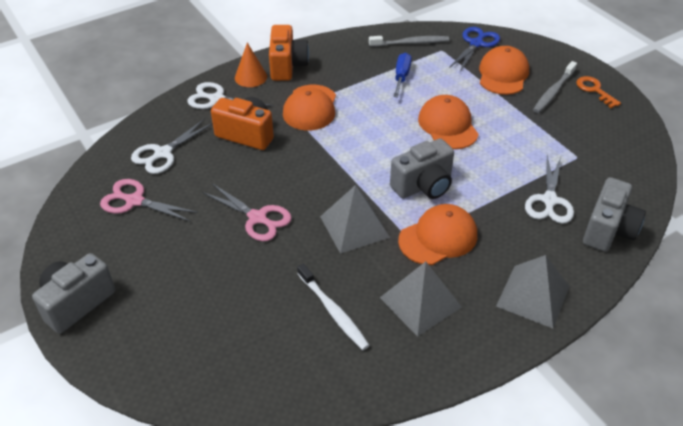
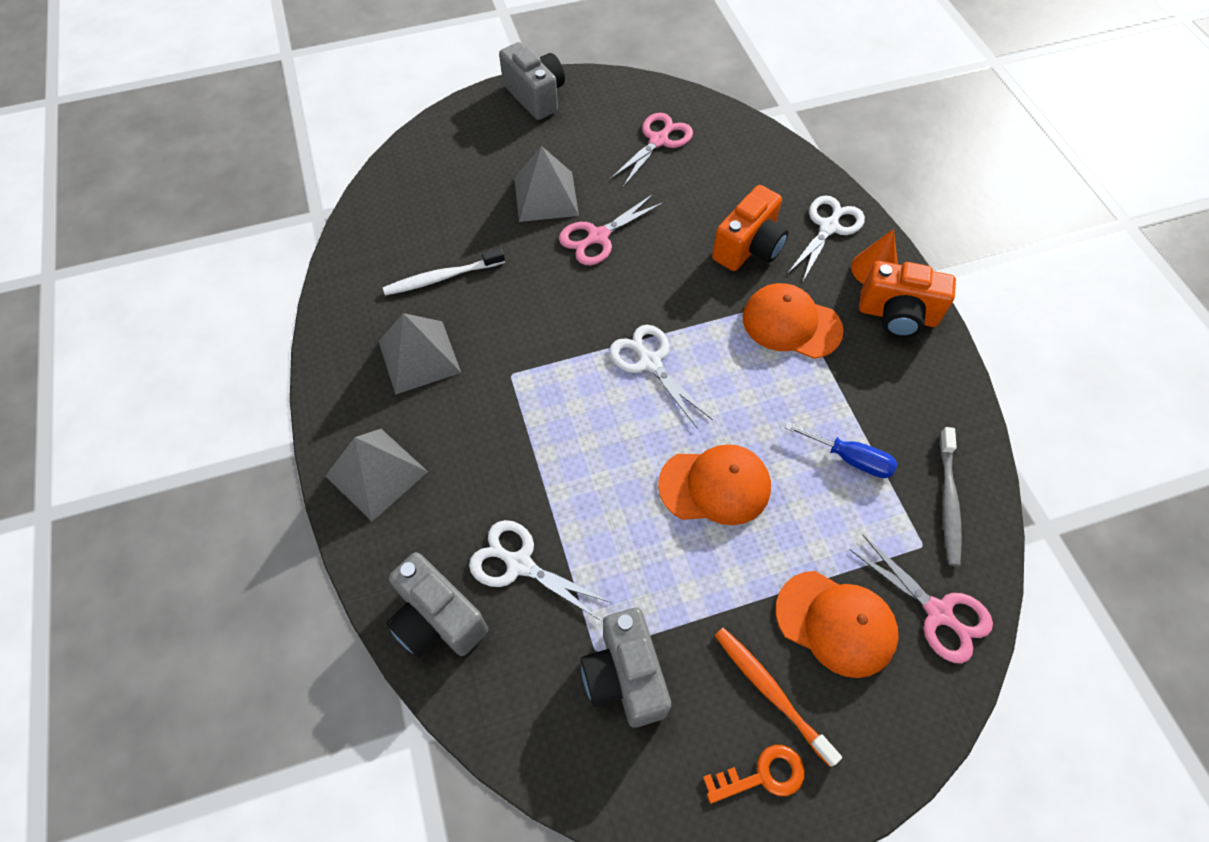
camera: 105 degrees right, 15 degrees up
(163, 153) = (731, 168): white scissors -> white scissors (650, 362)
(354, 226) = (553, 322): grey pyramid -> grey pyramid (546, 196)
(423, 186) = (598, 415): grey camera -> grey camera (625, 676)
(438, 237) = (504, 403): orange cap -> none
(476, 43) = (938, 613): blue scissors -> pink scissors
(553, 92) = (770, 692): grey toothbrush -> orange toothbrush

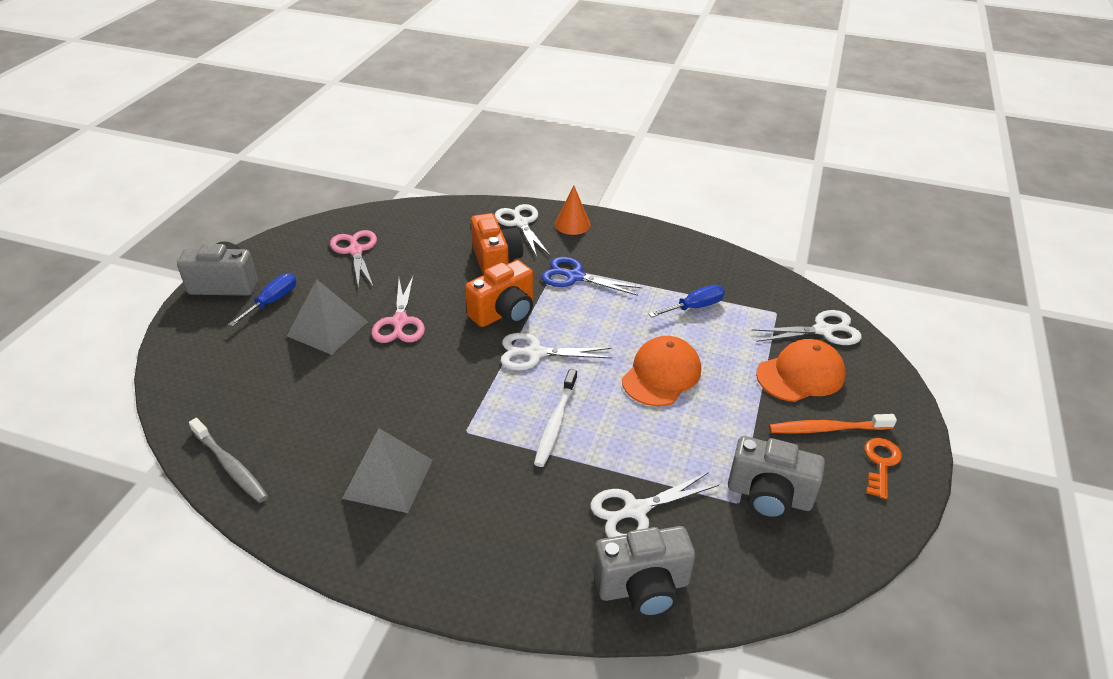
camera: 55 degrees left, 20 degrees down
(376, 473) = (472, 564): grey pyramid -> none
(442, 277) = (327, 425): white toothbrush -> white toothbrush (555, 423)
(544, 139) = (272, 301): none -> blue screwdriver
(791, 324) = (574, 277): orange cap -> blue scissors
(897, 315) = (614, 235): orange camera -> orange camera (504, 313)
(938, 613) = (823, 330): pink scissors -> white scissors
(948, 501) = (755, 287): grey toothbrush -> grey toothbrush (230, 466)

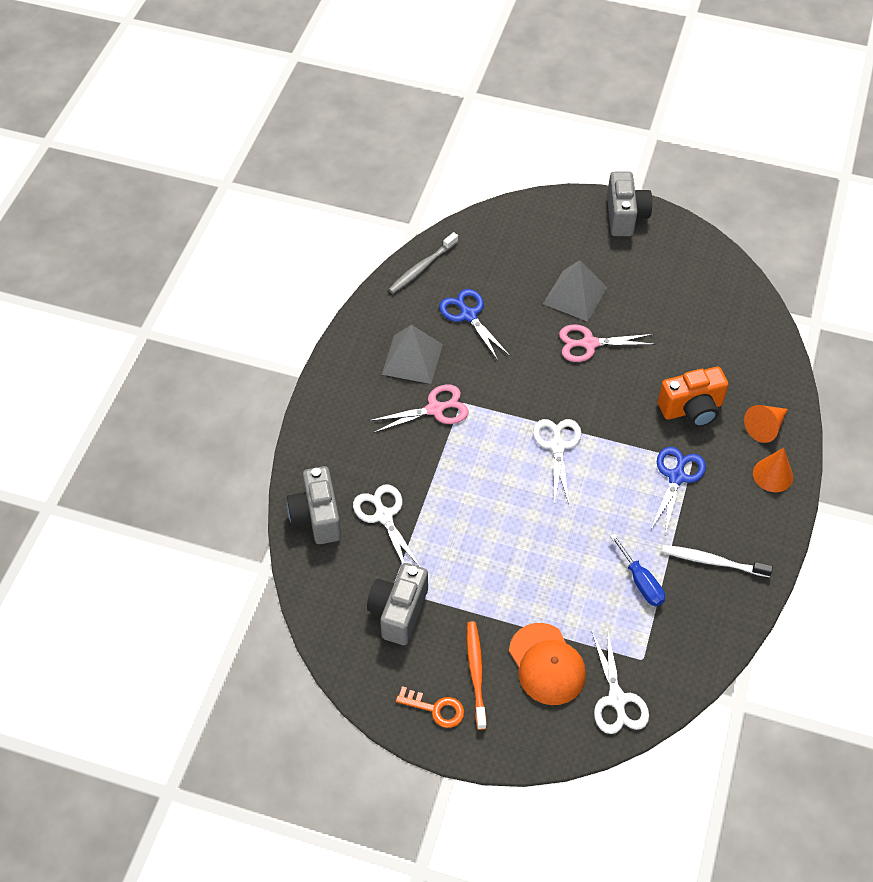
camera: 90 degrees right, 15 degrees up
(272, 301) = (606, 252): blue screwdriver -> none
(329, 420) = (468, 315): none -> blue scissors
(356, 251) = (690, 297): pink scissors -> pink scissors (435, 409)
(504, 313) = (611, 420): orange camera -> none
(521, 223) = (765, 427): white scissors -> orange cone
(555, 423) = (473, 462): white toothbrush -> white toothbrush (712, 561)
(661, 375) = (537, 544): orange cap -> none

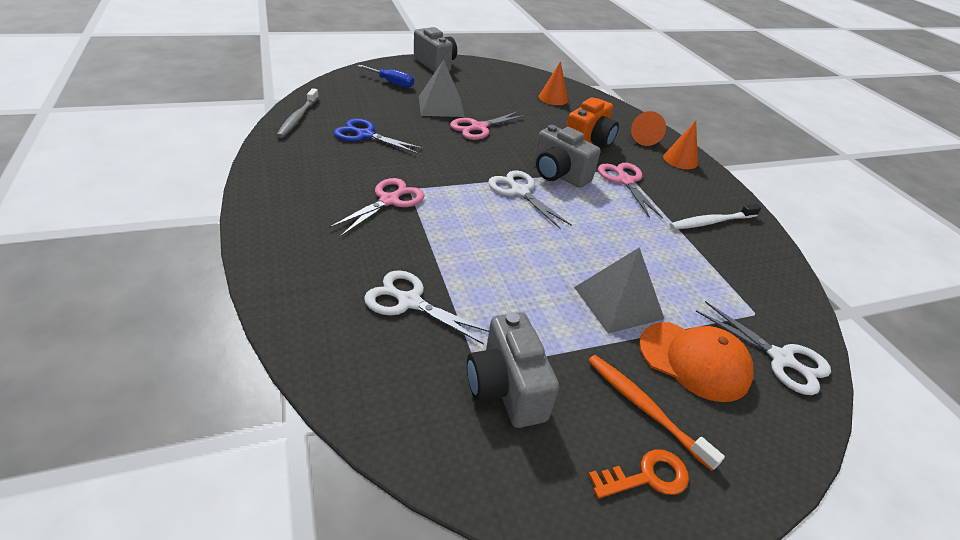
camera: 40 degrees left, 15 degrees down
(317, 517) = (330, 335): grey camera -> grey camera (558, 175)
(412, 359) = (336, 174): grey pyramid -> grey pyramid (618, 302)
(641, 582) = (684, 256): blue screwdriver -> blue screwdriver (392, 83)
(676, 476) = (625, 181): blue scissors -> pink scissors
(718, 324) = (553, 98): none -> orange cone

